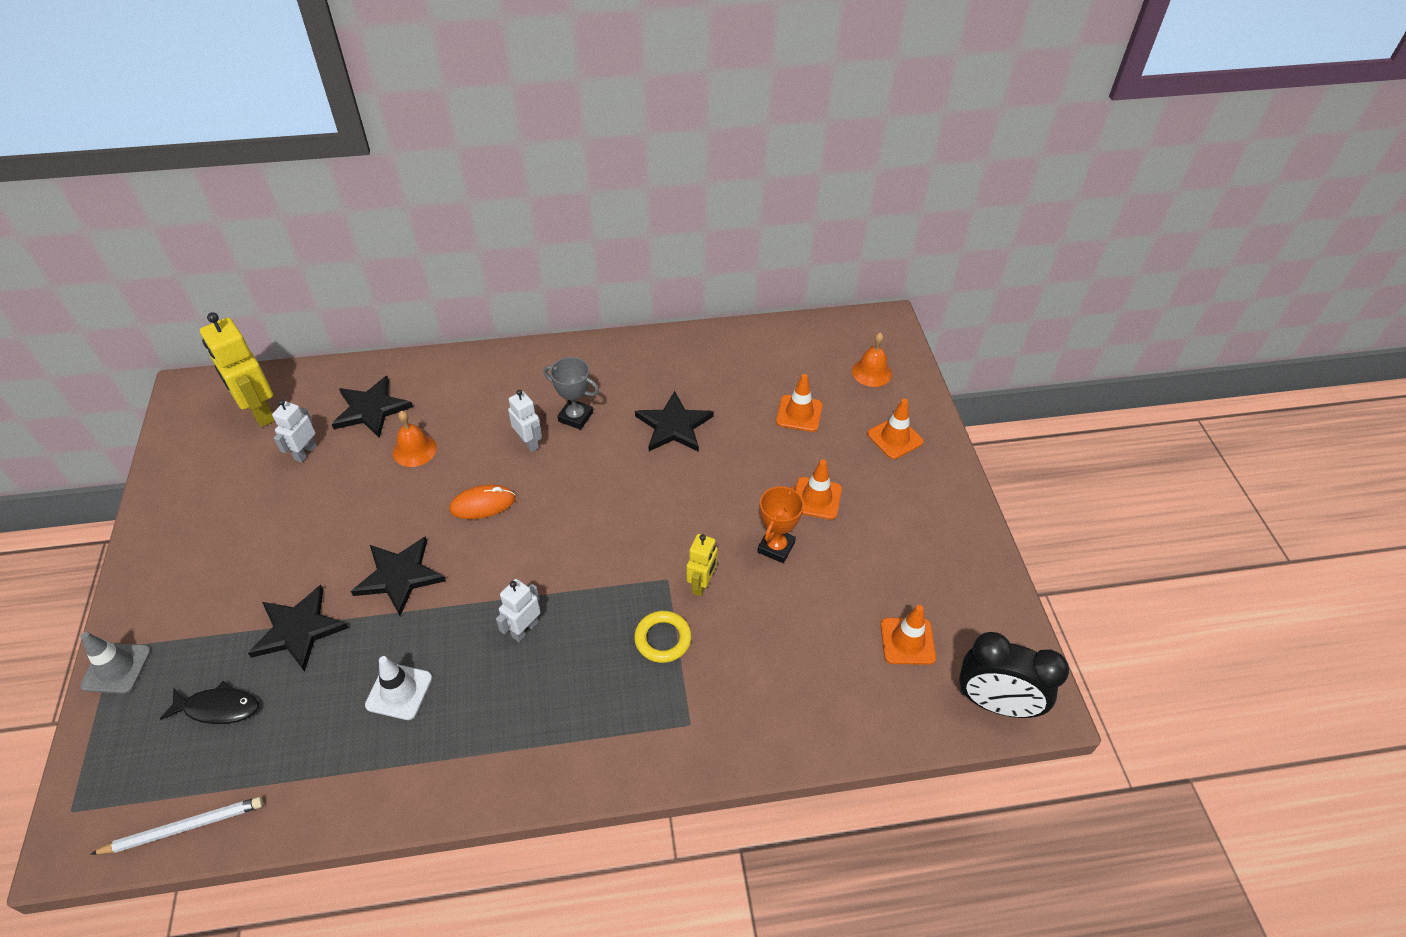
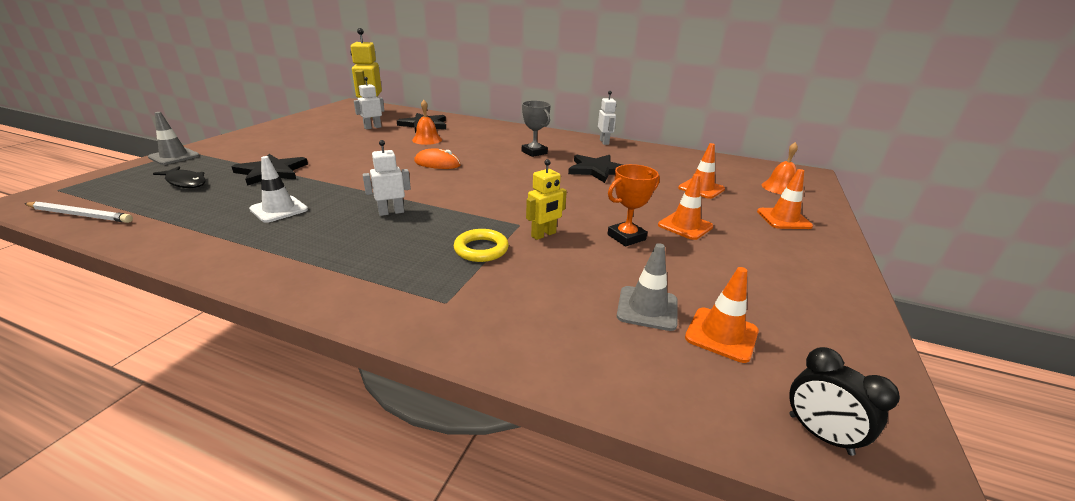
camera: 30 degrees right, 20 degrees down
(399, 576) = (353, 172): black star -> none
(529, 442) = (494, 153): white robot -> white robot (604, 142)
(844, 641) = (647, 308): none -> grey traffic cone
(995, 703) = (819, 434): black clock -> black clock, size x0.59

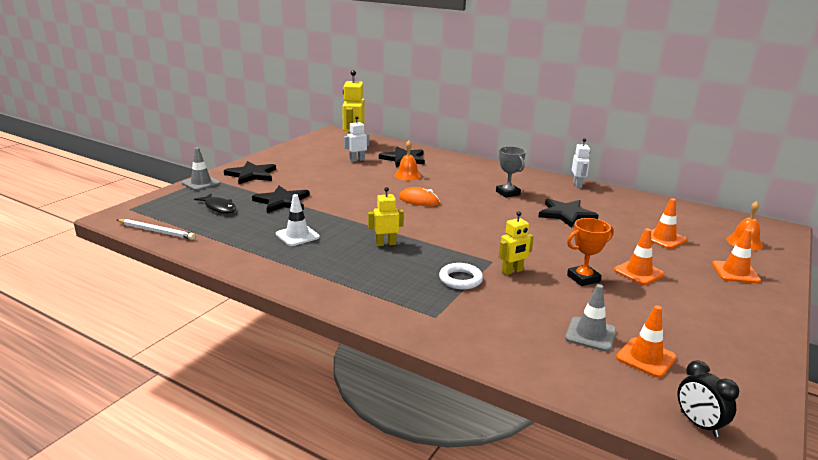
camera: 10 degrees right, 5 degrees down
(243, 145) = (251, 175): none -> black star
(391, 212) = (385, 244): white robot -> yellow robot
(481, 249) = (460, 279): yellow ring -> white ring

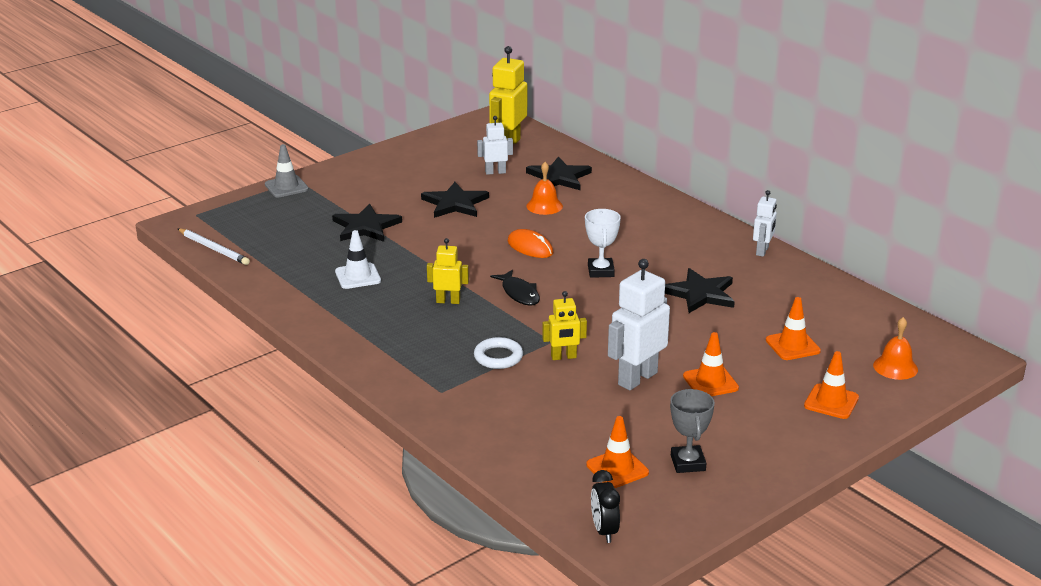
camera: 20 degrees right, 5 degrees up
(219, 208) = (291, 226): black fish -> black fish (519, 293)
(251, 175) = (350, 181): black star -> black star (455, 203)
(483, 209) = (600, 271): none -> white trophy
(508, 193) = (653, 251): grey trophy -> grey trophy (688, 463)
(583, 278) = (637, 378): orange trophy -> white robot
(590, 334) = (583, 437): grey traffic cone -> none

